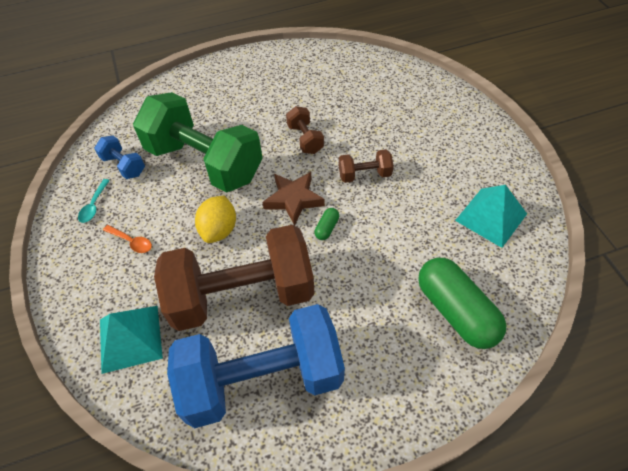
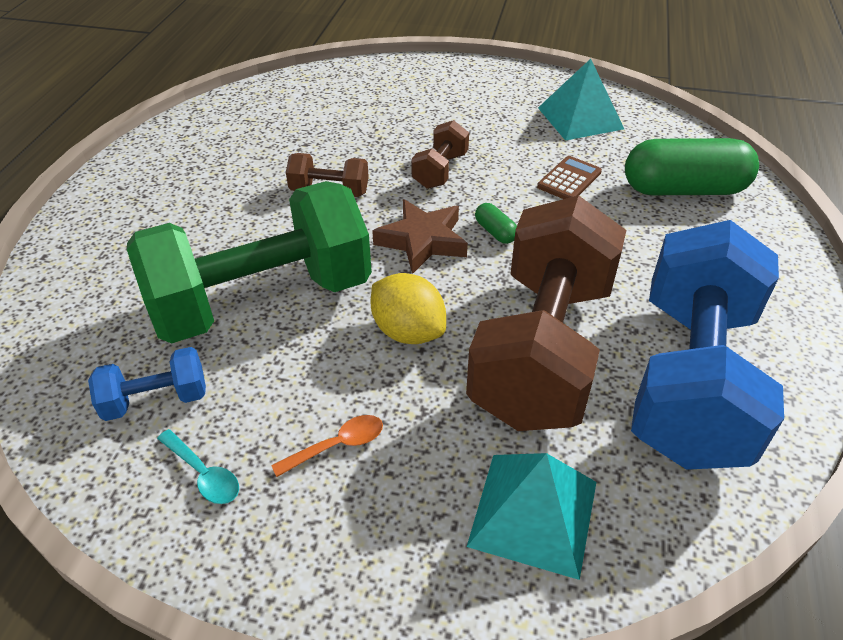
camera: 60 degrees left, 10 degrees down
(410, 241) = (569, 179): none -> brown calculator

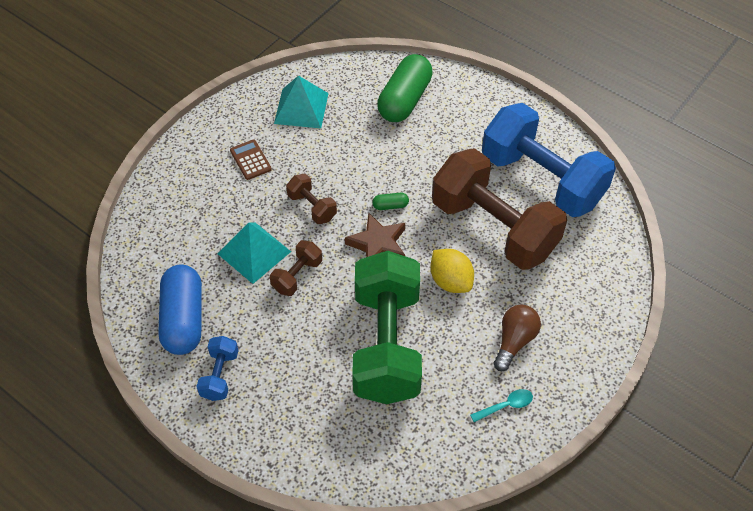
camera: 65 degrees left, 10 degrees up
(156, 400) = (443, 418): blue dumbbell -> blue dumbbell (220, 375)
(225, 135) = (184, 319): none -> blue capsule
(337, 445) = (514, 341): orange spoon -> brown light bulb
(408, 331) = (450, 281): yellow lemon -> yellow lemon turned 75 degrees clockwise
(533, 513) = (587, 277): turquoise pyramid -> turquoise pyramid (254, 252)
(569, 179) = (362, 147): brown calculator -> brown calculator (250, 160)

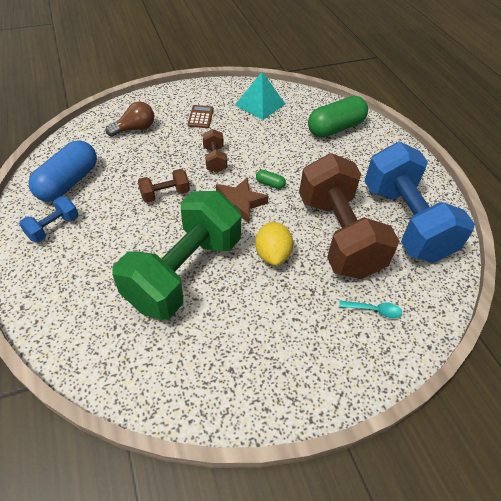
camera: 30 degrees right, 5 degrees down
(254, 252) = (151, 167): turquoise pyramid -> none
(506, 406) = (238, 376): turquoise spoon -> turquoise spoon (374, 310)
(514, 341) = (288, 327): brown light bulb -> brown light bulb (135, 129)

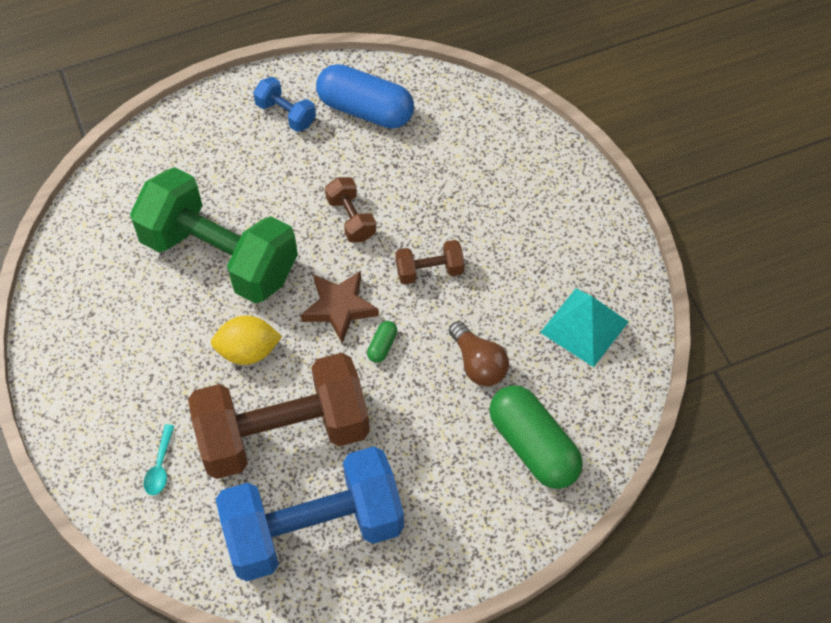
camera: 90 degrees right, 10 degrees up
(135, 129) = (489, 161): brown light bulb -> brown light bulb (478, 364)
(200, 117) = (532, 242): brown calculator -> none

